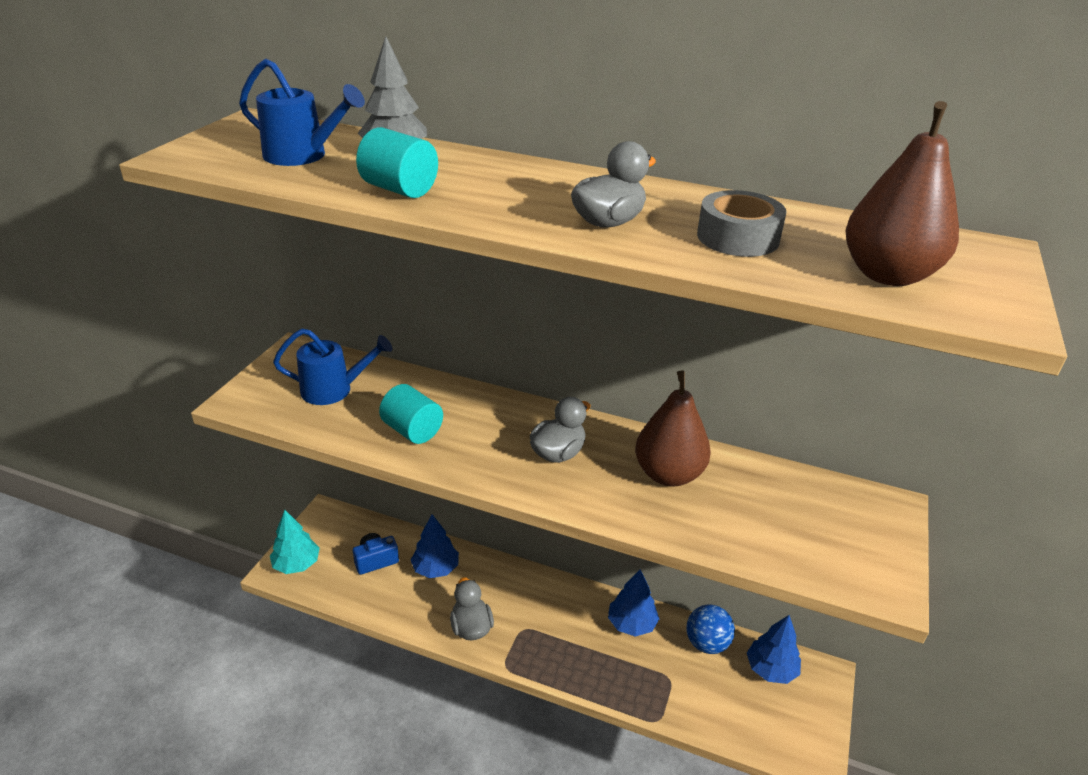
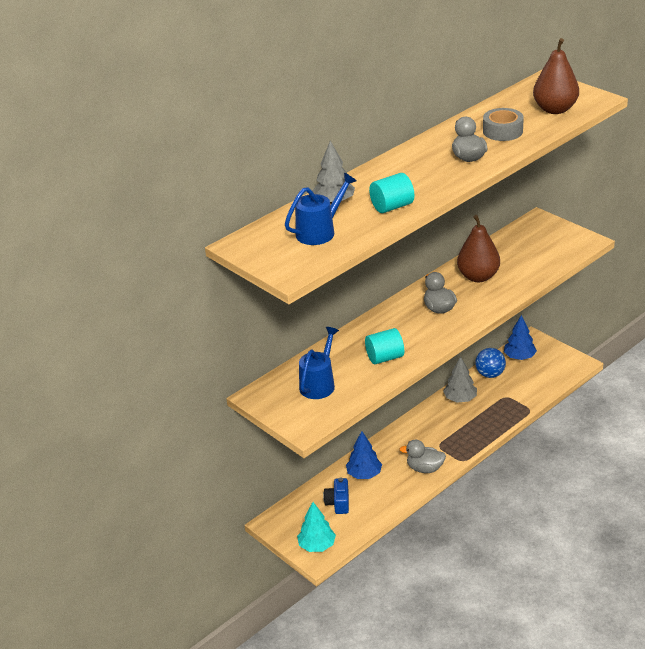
camera: 60 degrees left, 0 degrees up
(631, 624) = (460, 399): blue tree -> grey tree

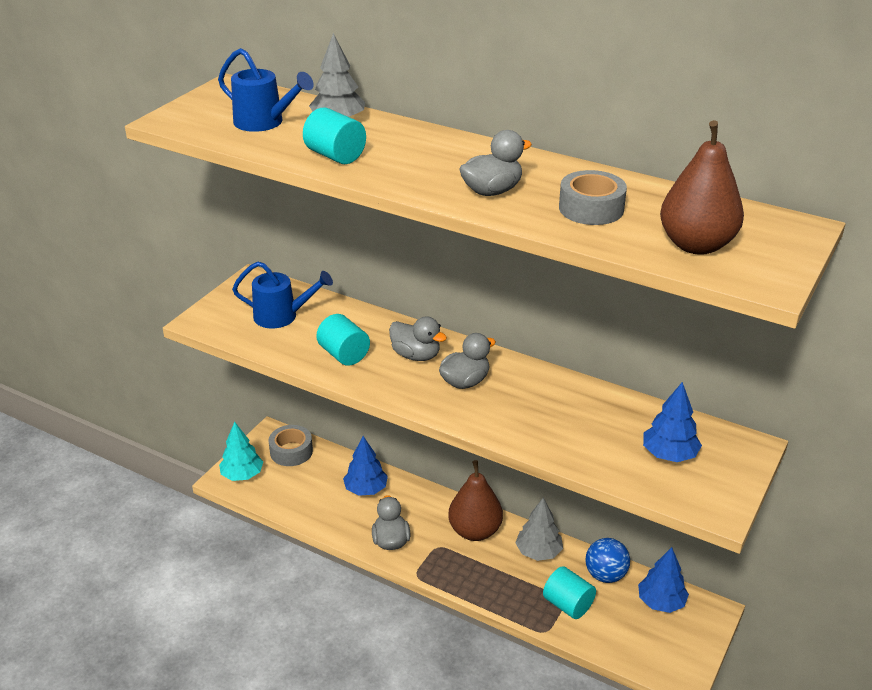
camera: 70 degrees right, 0 degrees up
(300, 512) = (291, 451): none -> grey tape
(338, 503) = (312, 477): blue camera -> none
(399, 325) = (416, 355): none -> grey duck
(478, 277) = (557, 406): brown pear -> brown pear (475, 531)
(510, 396) = (568, 605): none -> turquoise cylinder
(537, 246) = (669, 455): none -> blue tree

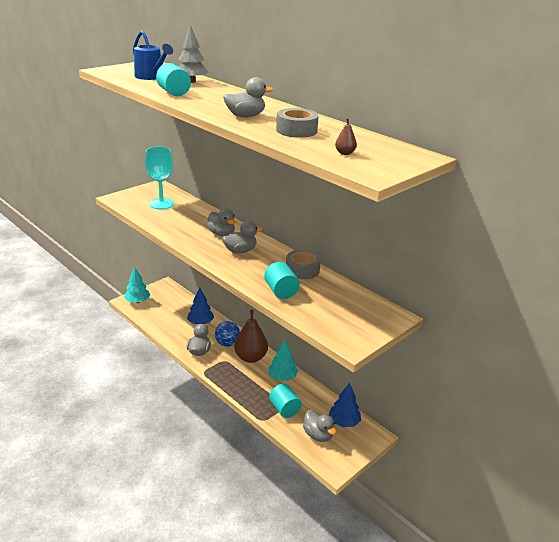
camera: 15 degrees right, 5 degrees down
(282, 316) = (161, 204): blue watering can -> turquoise goblet
(291, 451) = (170, 296): grey tape -> grey tape (302, 270)
(344, 354) = (181, 226): turquoise cylinder -> turquoise cylinder (281, 291)
(538, 552) = (282, 377): grey tree -> turquoise tree
(605, 575) = (317, 399): blue ball -> blue ball (227, 343)
(635, 633) = (318, 435): none -> grey duck
(669, 455) = (339, 310): blue tree -> none
(696, 245) = (345, 153): brown pear -> brown pear, size x0.41

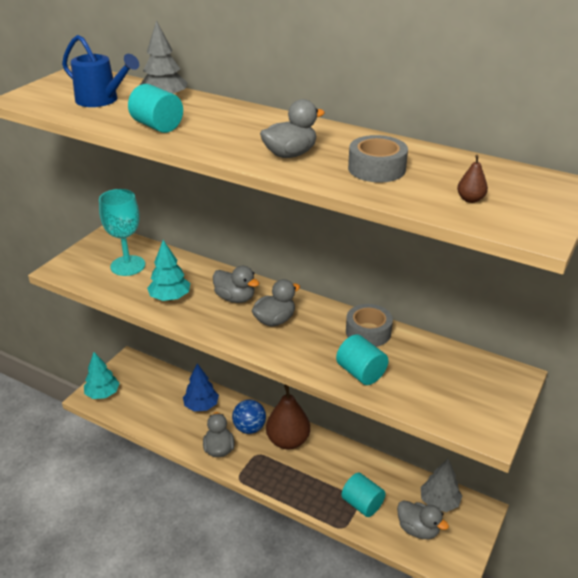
camera: 15 degrees left, 5 degrees up
(282, 377) = (339, 458): turquoise tree -> turquoise tree (170, 297)
(344, 422) = (439, 502): blue tree -> grey tree

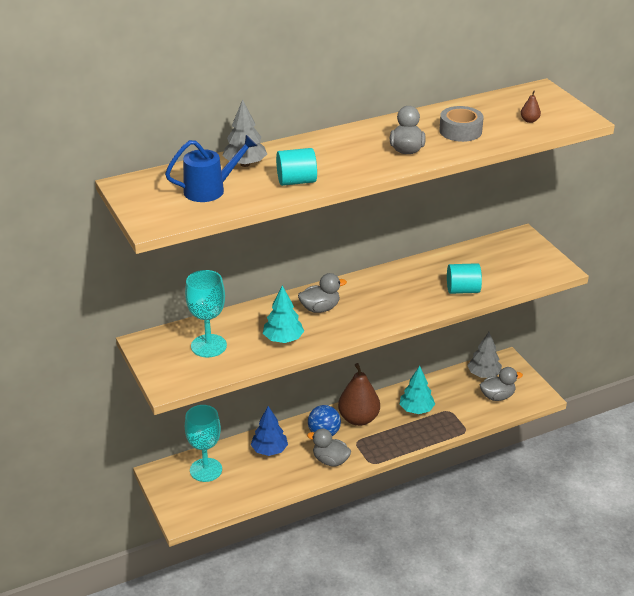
camera: 55 degrees left, 0 degrees up
(102, 394) = (187, 507): turquoise tree -> turquoise tree (416, 409)
(151, 382) = (206, 470): none -> turquoise goblet
(275, 320) = (368, 301): grey duck -> none
(362, 504) = (454, 411): turquoise cylinder -> none
(368, 332) = (424, 268): grey tape -> none

